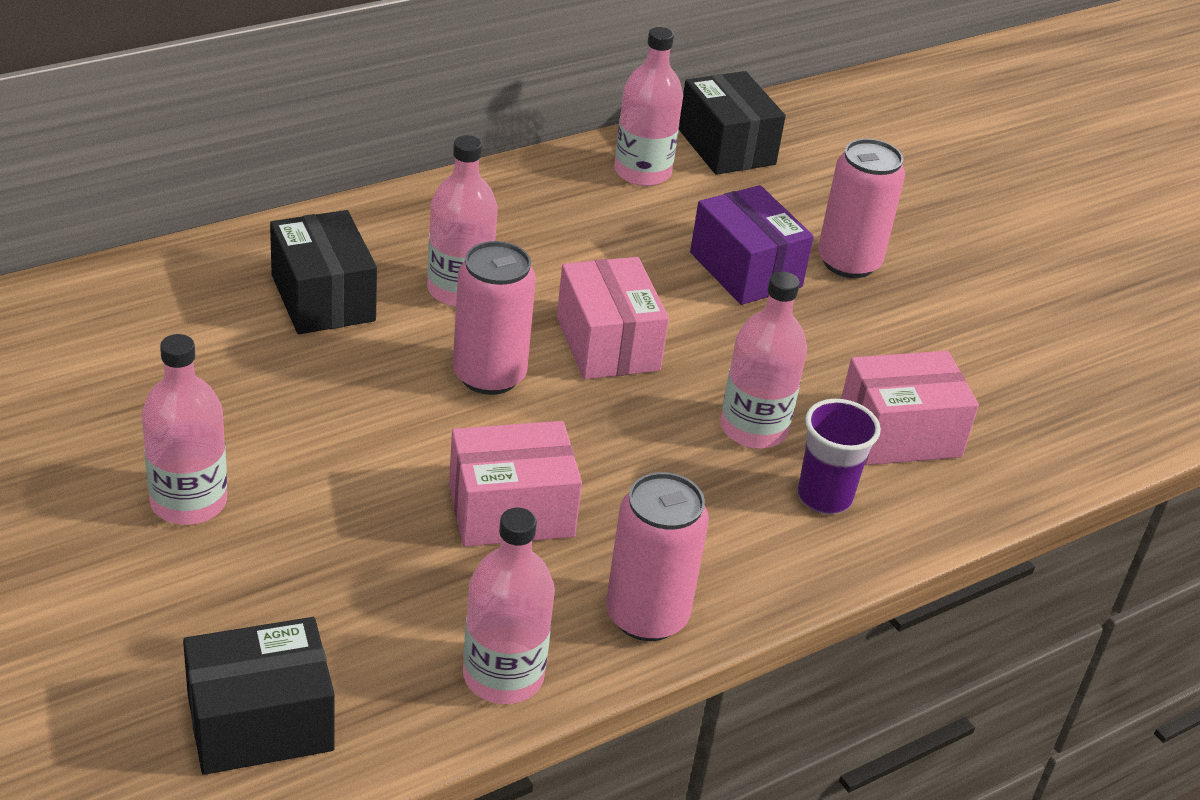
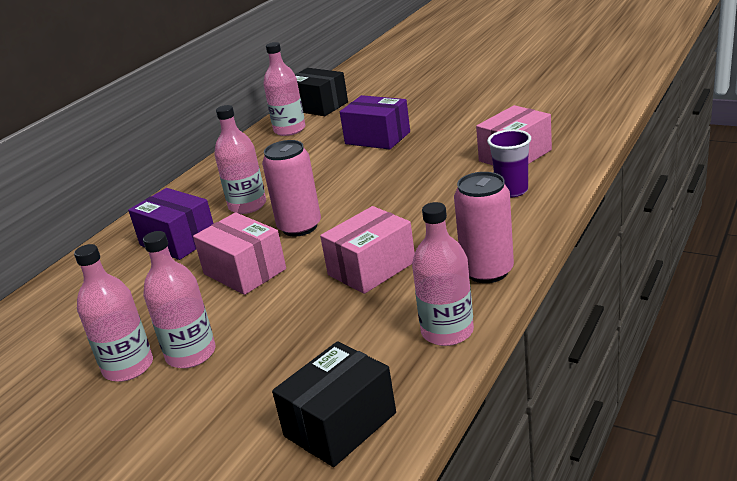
camera: 20 degrees left, 10 degrees down
(323, 298) = (178, 241): black box -> purple box
(607, 343) = (344, 189): pink box -> pink box (244, 271)
(753, 428) = (449, 184): pink bottle -> pink bottle (128, 367)
(848, 262) = (420, 116): pink can -> none

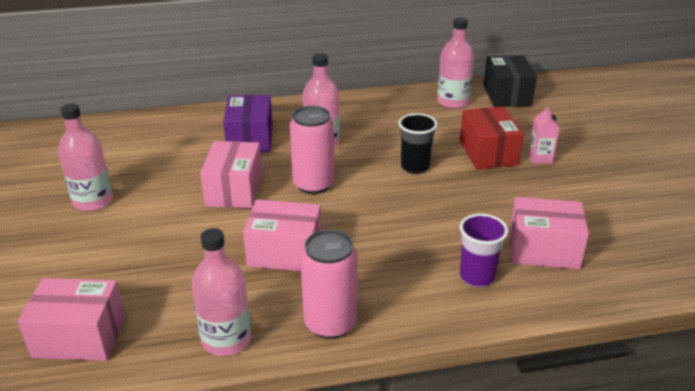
camera: 45 degrees right, 5 degrees up
(191, 354) = (121, 220): pink bottle -> none
(340, 424) = (79, 337): black box -> pink box
(348, 173) = (415, 167): none -> black cup
(377, 138) = (488, 153): purple box -> red box
(414, 121) = (540, 158): none -> pink carton

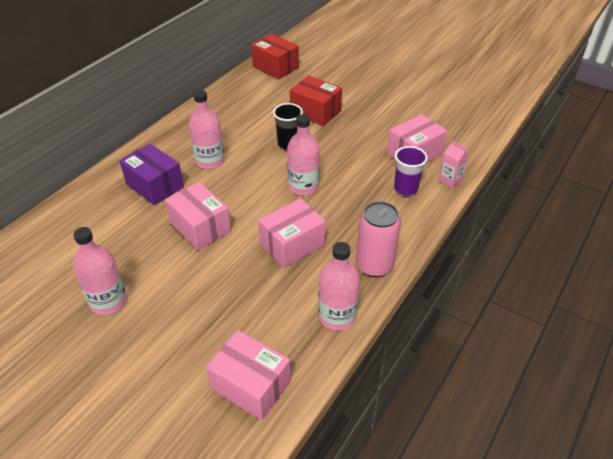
camera: 45 degrees left, 10 degrees up
(79, 337) = (251, 385): pink box -> pink box turned 75 degrees clockwise
(313, 184) = (246, 191): pink can -> none
(452, 102) = (250, 88): pink bottle -> pink bottle (303, 186)
(507, 95) = (275, 67): black box -> red box
(540, 158) = (346, 100): pink carton -> pink carton (450, 180)

